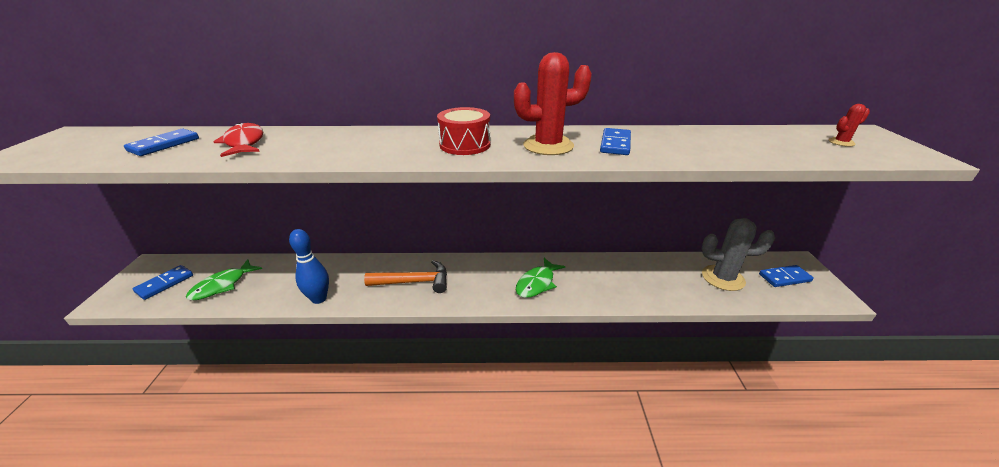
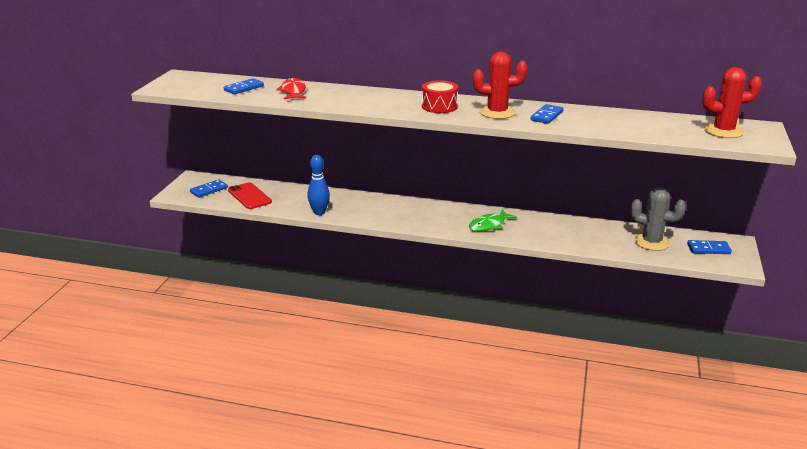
camera: 15 degrees right, 5 degrees down
(222, 285) = (249, 196): green fish -> red phone
(414, 282) = (392, 212): orange hammer -> none
(841, 142) = (723, 131): red cactus -> red cactus, size x2.22

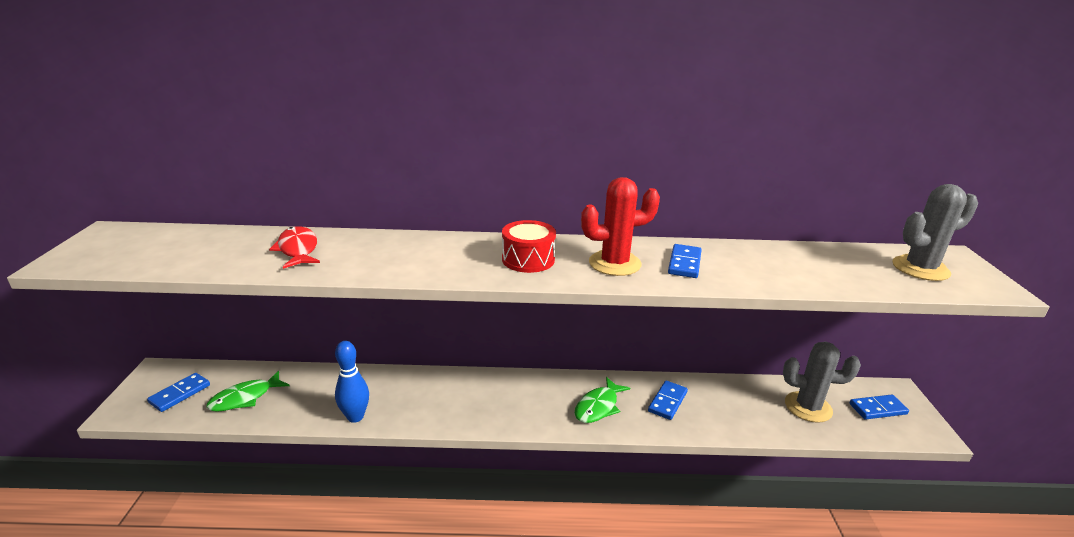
camera: 15 degrees left, 0 degrees up
(244, 88) = (215, 250): blue domino -> blue domino (667, 402)
(249, 196) = (245, 398): red phone -> green fish
(723, 131) = (920, 268): red cactus -> grey cactus

